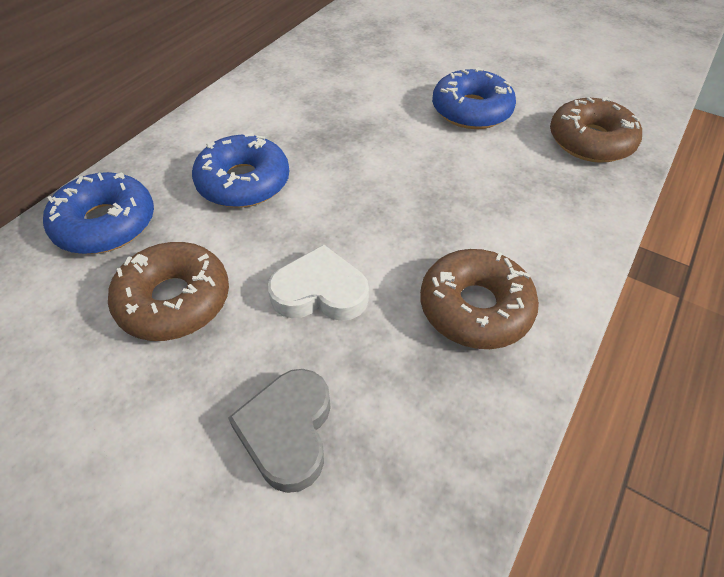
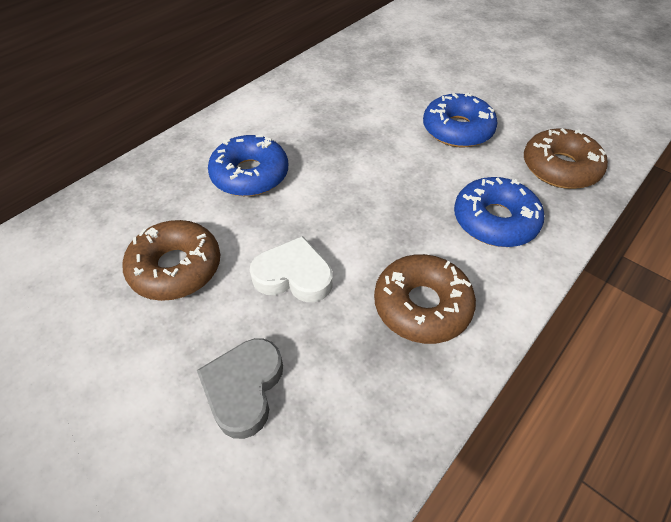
camera: 10 degrees right, 0 degrees up
(106, 224) = (135, 198): blue donut -> blue donut (494, 220)

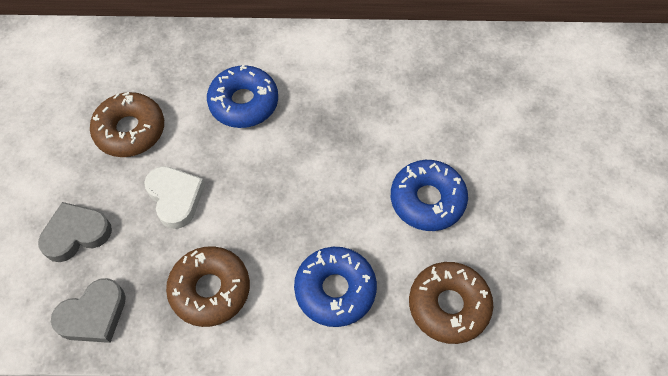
camera: 50 degrees right, 10 degrees up
(363, 430) = (93, 315): none -> grey heart

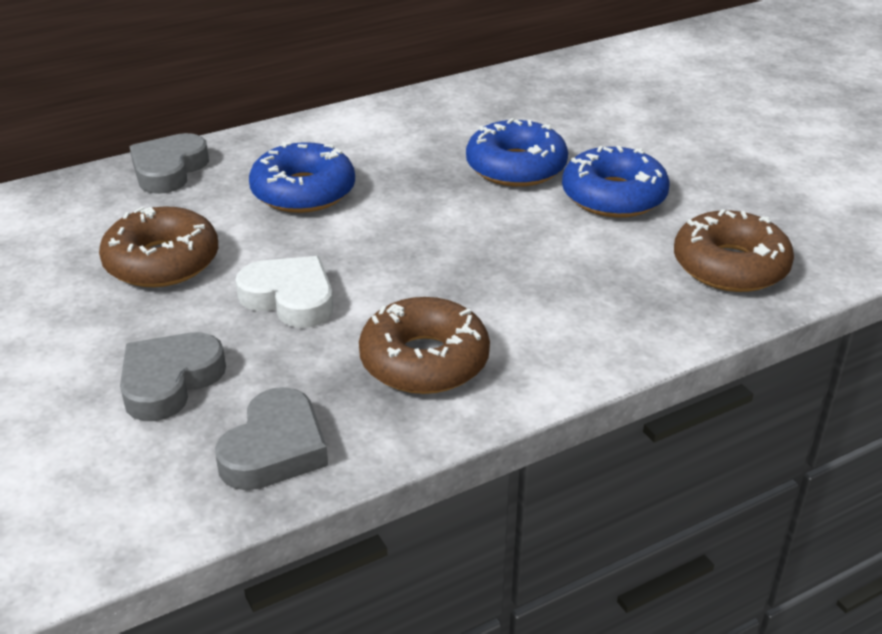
camera: 30 degrees left, 25 degrees down
(183, 45) = (169, 170): none -> grey heart
(335, 290) = (586, 301): blue donut -> blue donut (516, 167)

